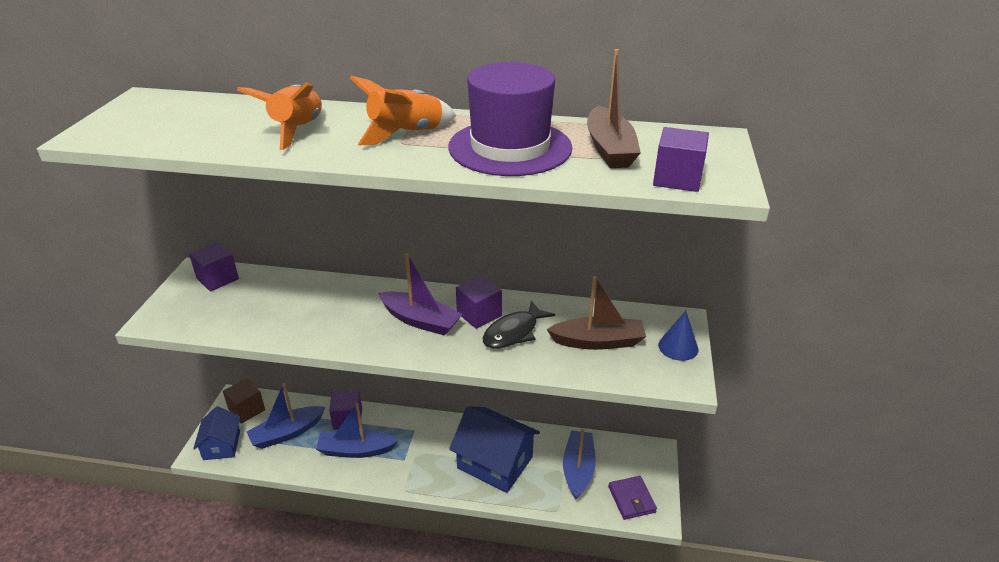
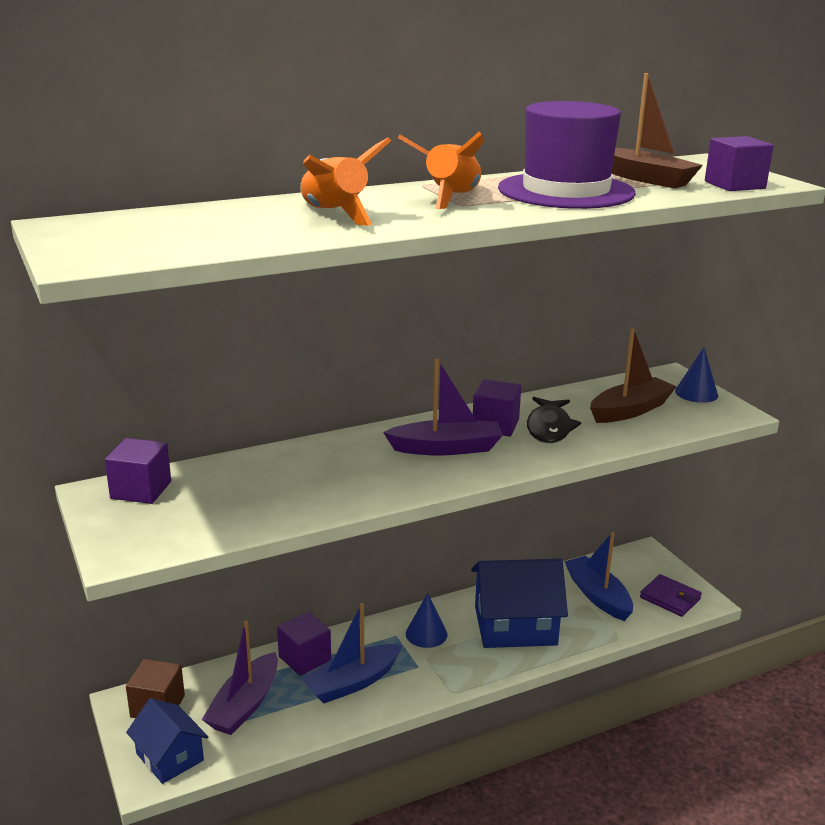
camera: 35 degrees left, 10 degrees down
(287, 433) = (245, 705): blue boat -> purple boat
(433, 438) = (426, 634): none -> blue cone

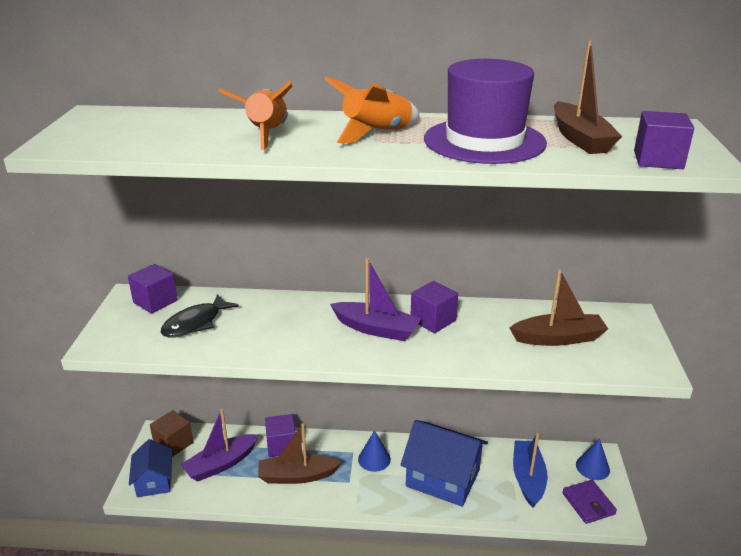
camera: 30 degrees right, 5 degrees up
(352, 683) = (297, 476): blue boat -> brown boat
(549, 428) = (473, 334): black fish -> black fish (195, 323)
(696, 393) = (637, 338): blue cone -> blue cone (592, 467)

